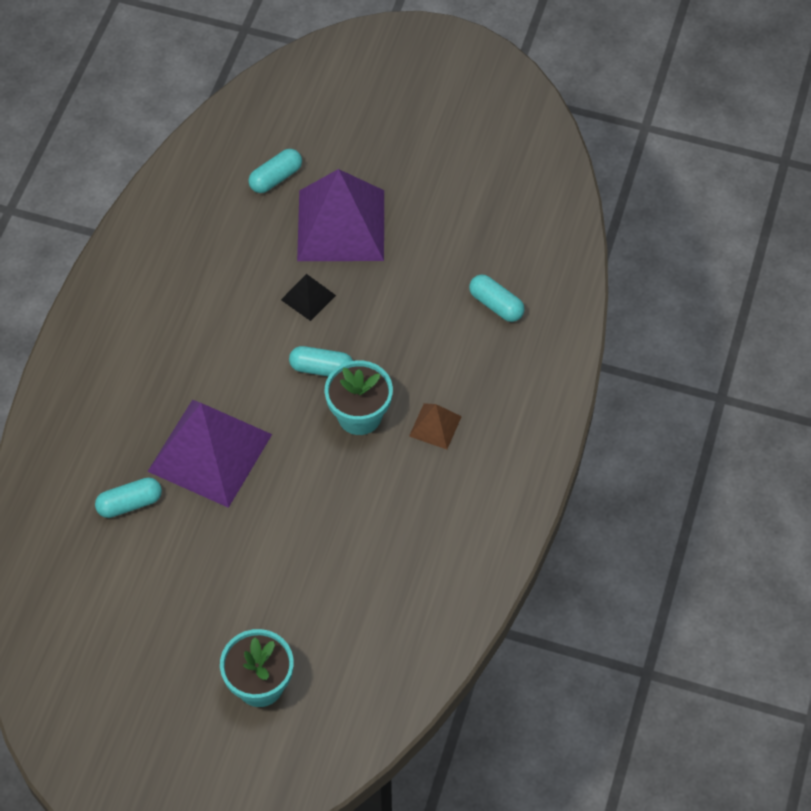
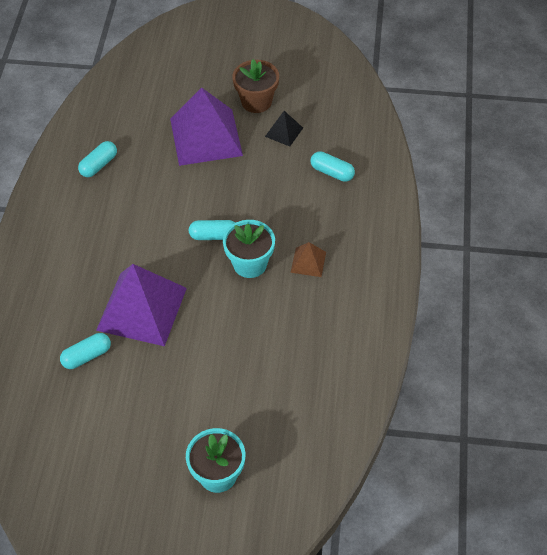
camera: 10 degrees left, 5 degrees down
(276, 178) = (151, 113): turquoise capsule -> turquoise capsule (99, 165)
(308, 297) = (193, 189): black pyramid -> black pyramid (284, 132)
(419, 184) = (256, 101): none -> brown flower pot

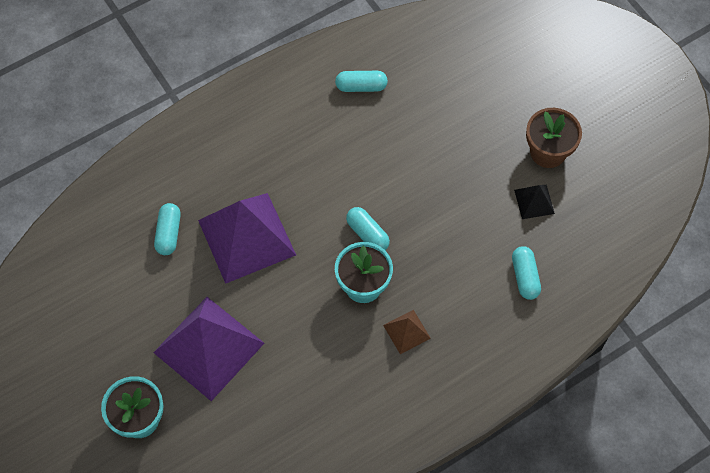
camera: 50 degrees right, 10 degrees up
(87, 356) = (168, 233): turquoise capsule -> turquoise capsule turned 75 degrees clockwise
(206, 137) = (468, 143): purple pyramid -> purple pyramid (209, 348)

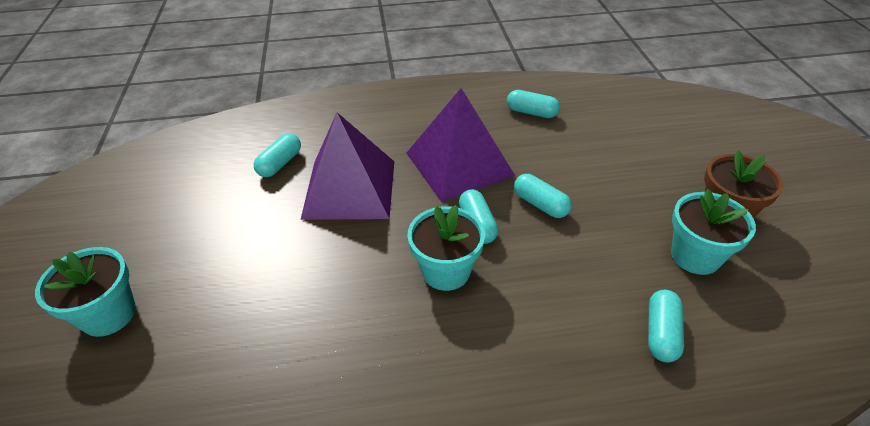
camera: 25 degrees right, 20 degrees down
(209, 348) = (238, 271): purple pyramid -> purple pyramid (459, 164)
(407, 331) = (474, 340): brown pyramid -> none
(408, 194) = (540, 204): none -> turquoise capsule
(534, 201) = (695, 256): black pyramid -> turquoise flower pot

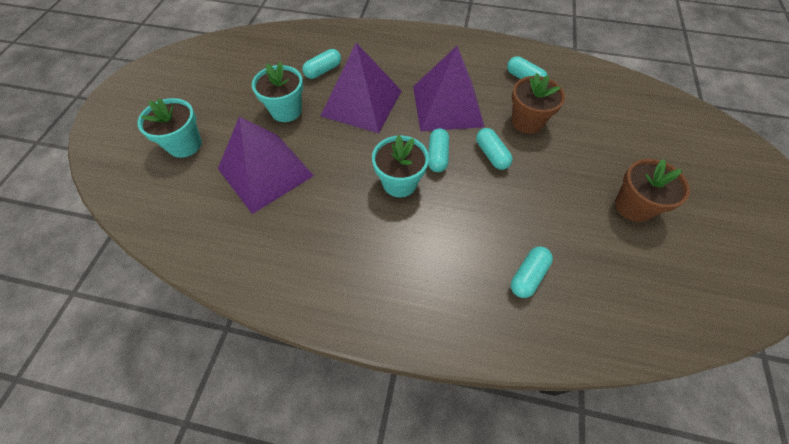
camera: 20 degrees right, 15 degrees up
(251, 314) = (265, 172): none -> purple pyramid
(560, 157) = (527, 122): none -> brown flower pot
(695, 256) = (588, 230): turquoise flower pot -> turquoise flower pot (286, 110)

